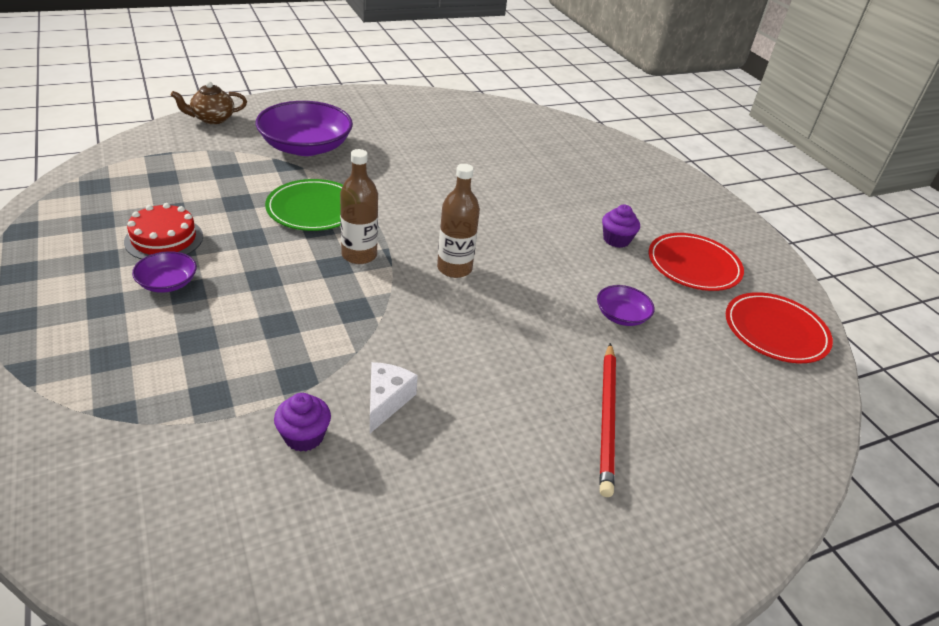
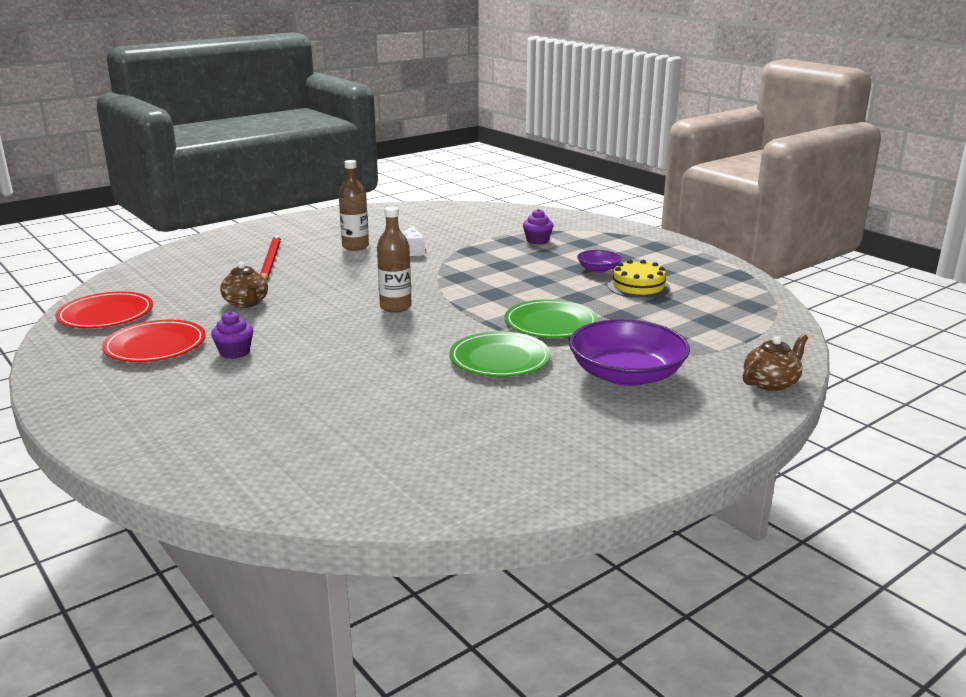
camera: 170 degrees right, 15 degrees down
(164, 239) = (638, 287): red cake -> yellow cake
(304, 436) = (448, 237): purple cupcake -> purple cupcake (537, 241)
(359, 255) = (480, 302): brown bottle -> brown bottle (355, 246)
(390, 181) = (500, 359): none -> green plate
(621, 316) = (246, 303): purple bowl -> brown teapot

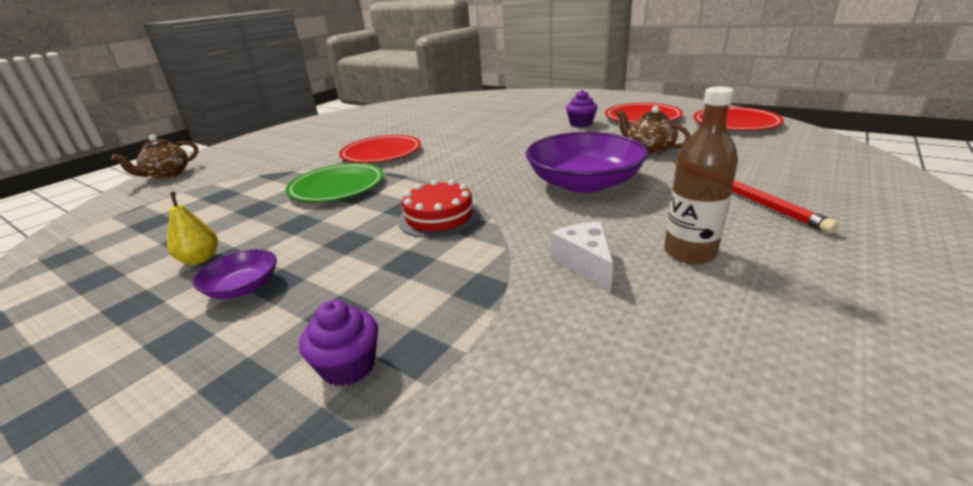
camera: 165 degrees right, 5 degrees up
(395, 307) = (503, 173): brown bottle -> none
(472, 283) = (439, 217): none -> red cake
(500, 359) = (381, 153): green plate -> red plate
(626, 375) = (282, 160): purple bowl -> purple bowl (584, 183)
(638, 287) = (200, 259): yellow cake -> yellow pear

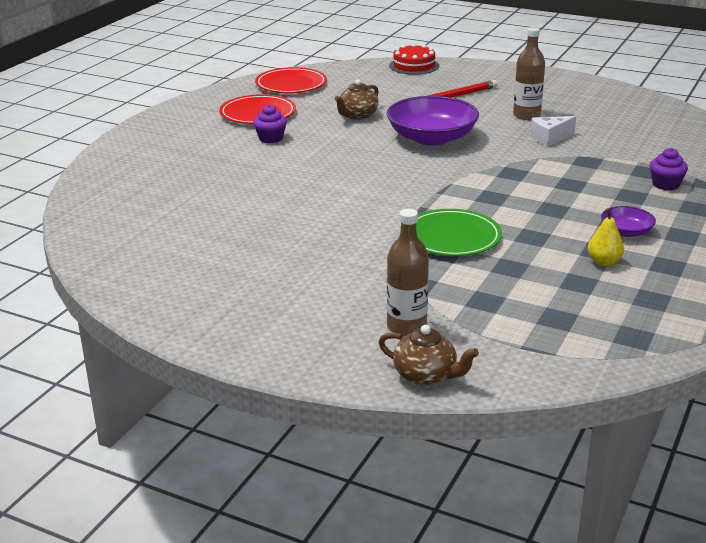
camera: 100 degrees left, 0 degrees up
(228, 170) = (406, 327): none -> brown bottle
(381, 153) = (351, 232): red plate -> none
(439, 217) = (503, 182): red cake -> red cake (414, 66)

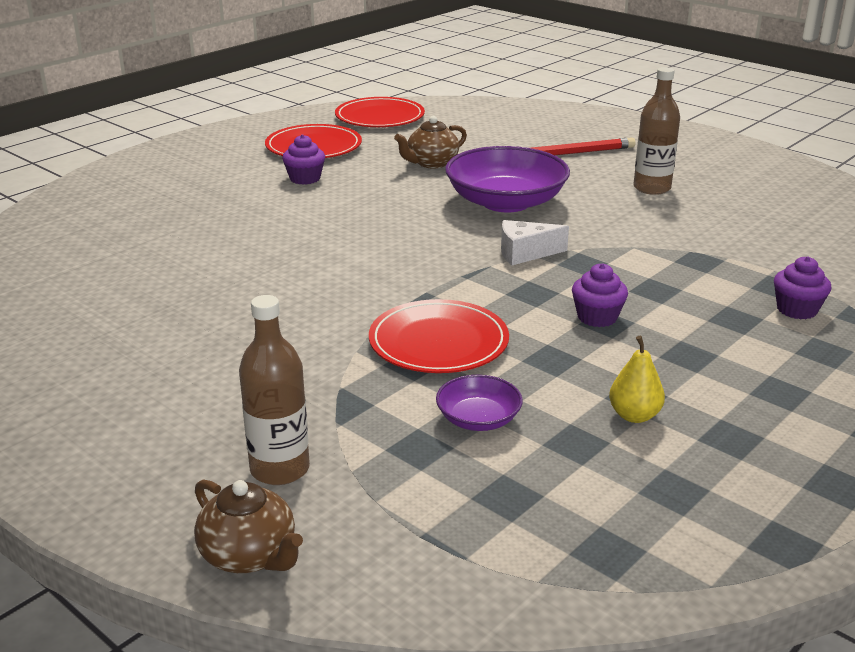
camera: 15 degrees right, 0 degrees up
(414, 66) = (545, 111): red cake -> none
(452, 237) = (438, 342): green plate -> red plate
(544, 207) = (597, 317): none -> purple cupcake
(550, 138) = (665, 222): white cheese -> white cheese (525, 253)
(626, 232) = (696, 373): purple bowl -> purple bowl (478, 419)

